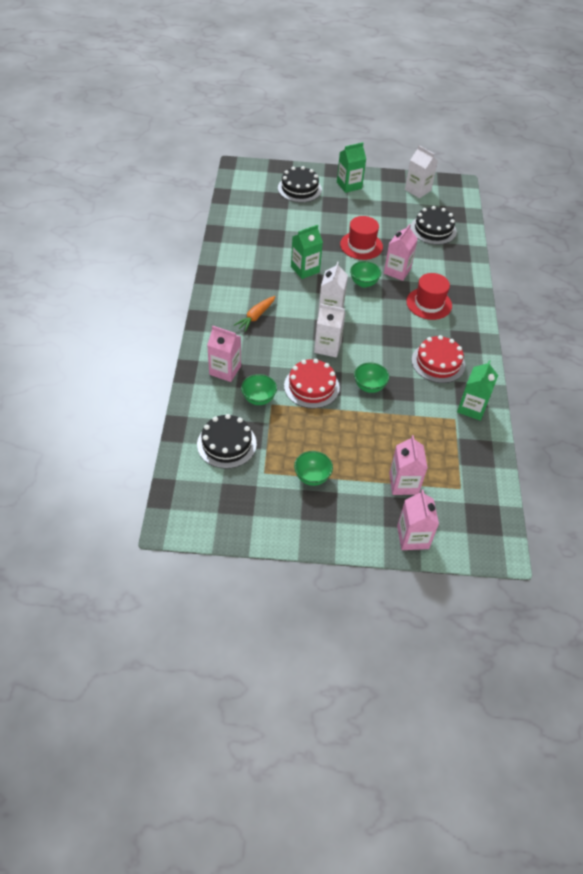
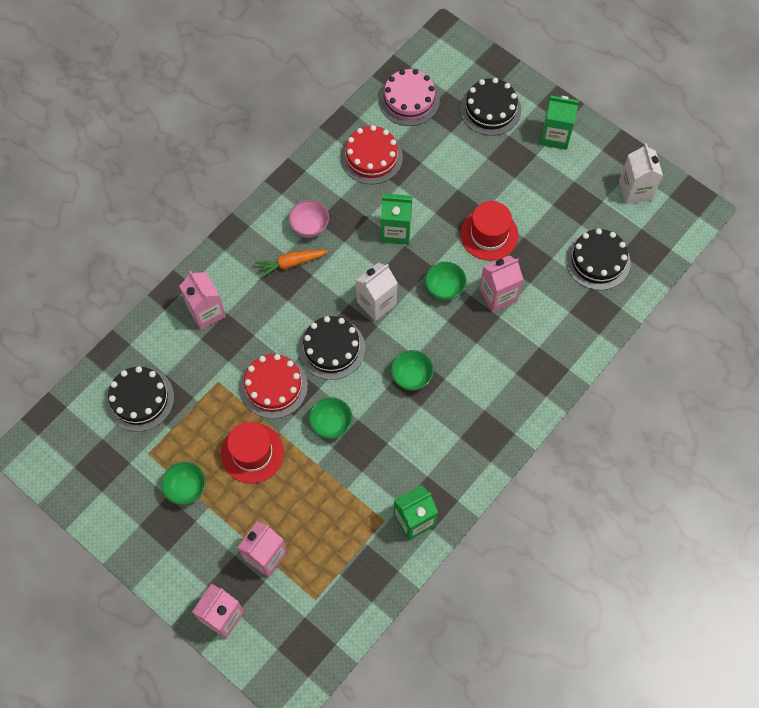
camera: 40 degrees right, 15 degrees up
(246, 204) = (409, 100): none -> pink cake
(249, 292) = (310, 227): none -> pink bowl
(258, 399) = (210, 367): green bowl -> green bowl (411, 377)
(327, 347) = (331, 348): white carton -> black cake
(429, 303) = (493, 361): red hat -> red hat (252, 453)
(438, 362) = (431, 442): red cake -> red cake (371, 157)

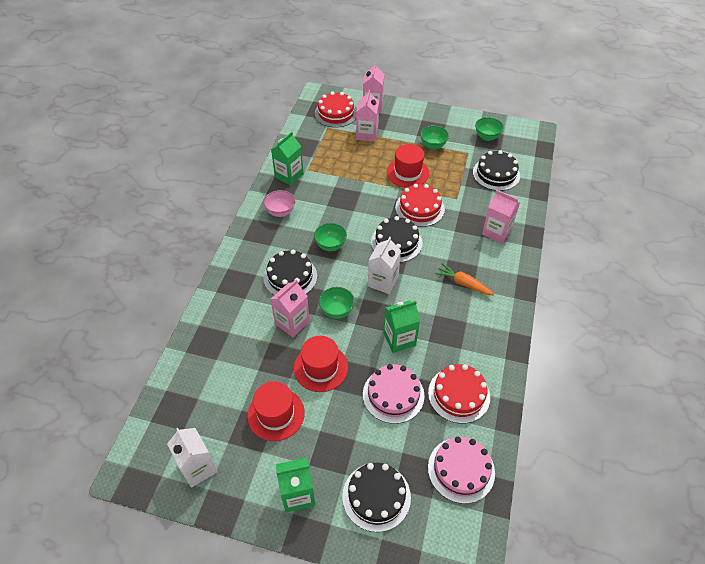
camera: 155 degrees right, 15 degrees down
(286, 627) = (336, 113): none -> red cake
(290, 264) = (463, 283): orange carrot -> orange carrot turned 105 degrees counterclockwise
(310, 227) = (468, 315): pink bowl -> pink bowl (281, 212)
(331, 424) = (369, 202): green bowl -> green bowl (487, 137)
(432, 181) = (393, 394): none -> pink cake
(550, 208) = (276, 414): none -> red hat
(597, 261) = (216, 383): black cake -> black cake (290, 277)

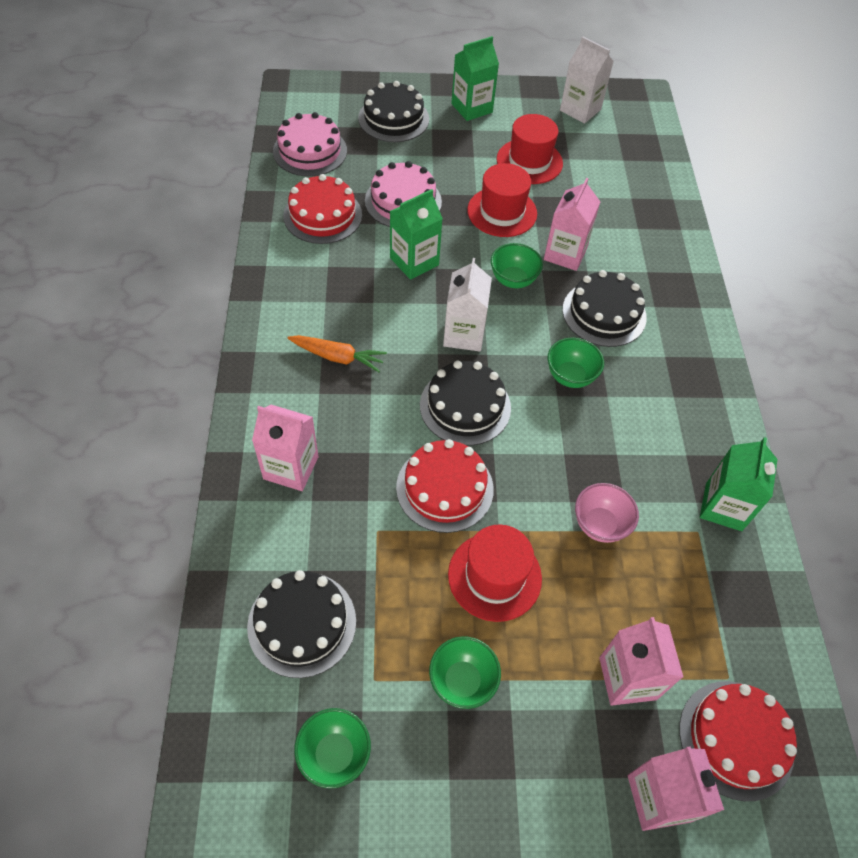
camera: 160 degrees right, 5 degrees up
(281, 212) = (687, 421): pink bowl -> pink bowl (600, 524)

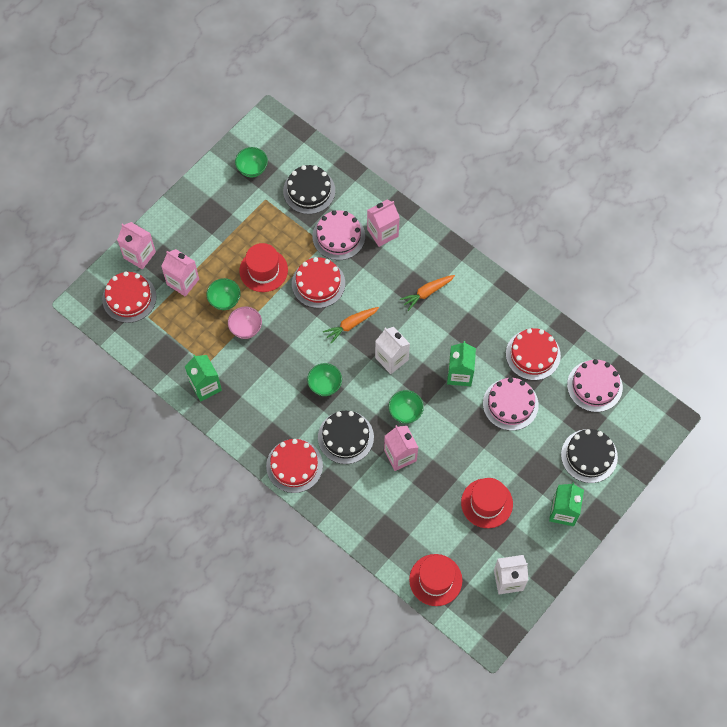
camera: 135 degrees right, 10 degrees up
(346, 519) = (338, 236): none -> pink cake
(462, 681) = (236, 226): green bowl -> green bowl (225, 300)
(465, 406) = (351, 325): black cake -> orange carrot
(502, 212) = (458, 450): red hat -> red hat (435, 580)
(691, 337) = (294, 465): none -> red cake

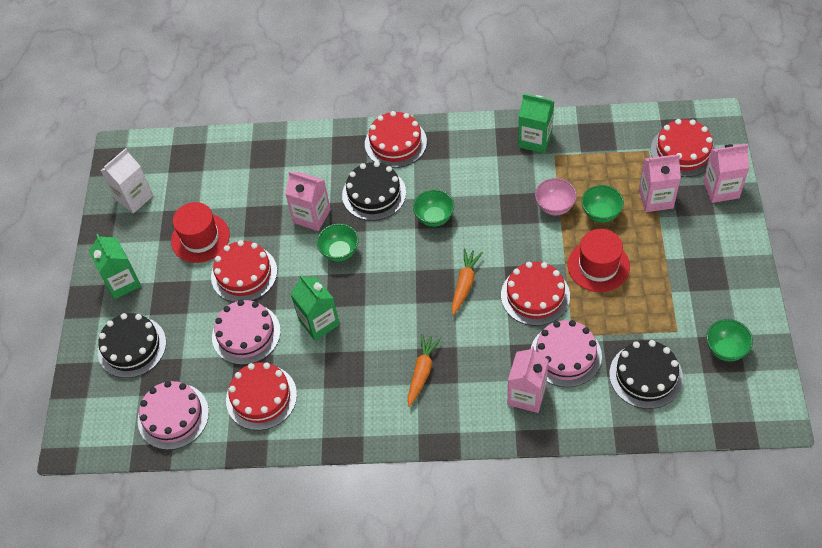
camera: 145 degrees right, 10 degrees down
(391, 359) = (396, 285): white carton -> none
(435, 580) = (198, 154): red hat -> none
(479, 449) = (244, 274): none -> red cake

